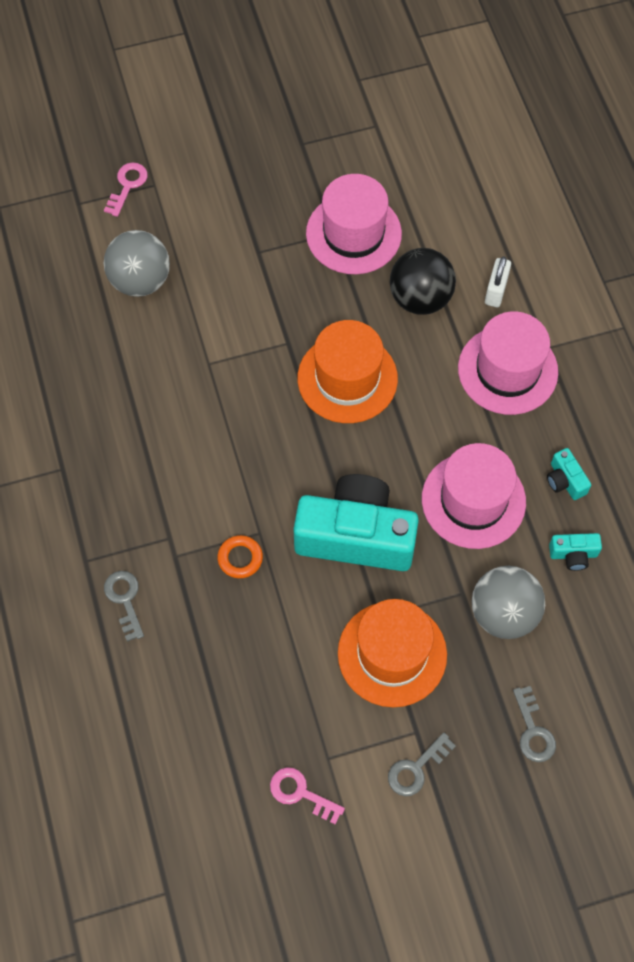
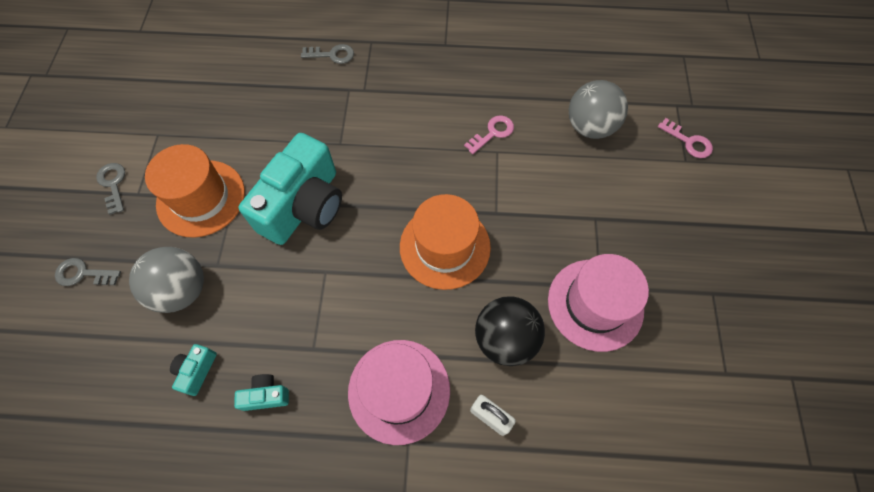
camera: 110 degrees right, 0 degrees up
(240, 558) = (326, 126): orange ring -> none
(301, 793) = (146, 112): pink key -> pink key (492, 133)
(473, 500) = (288, 306): pink hat -> none

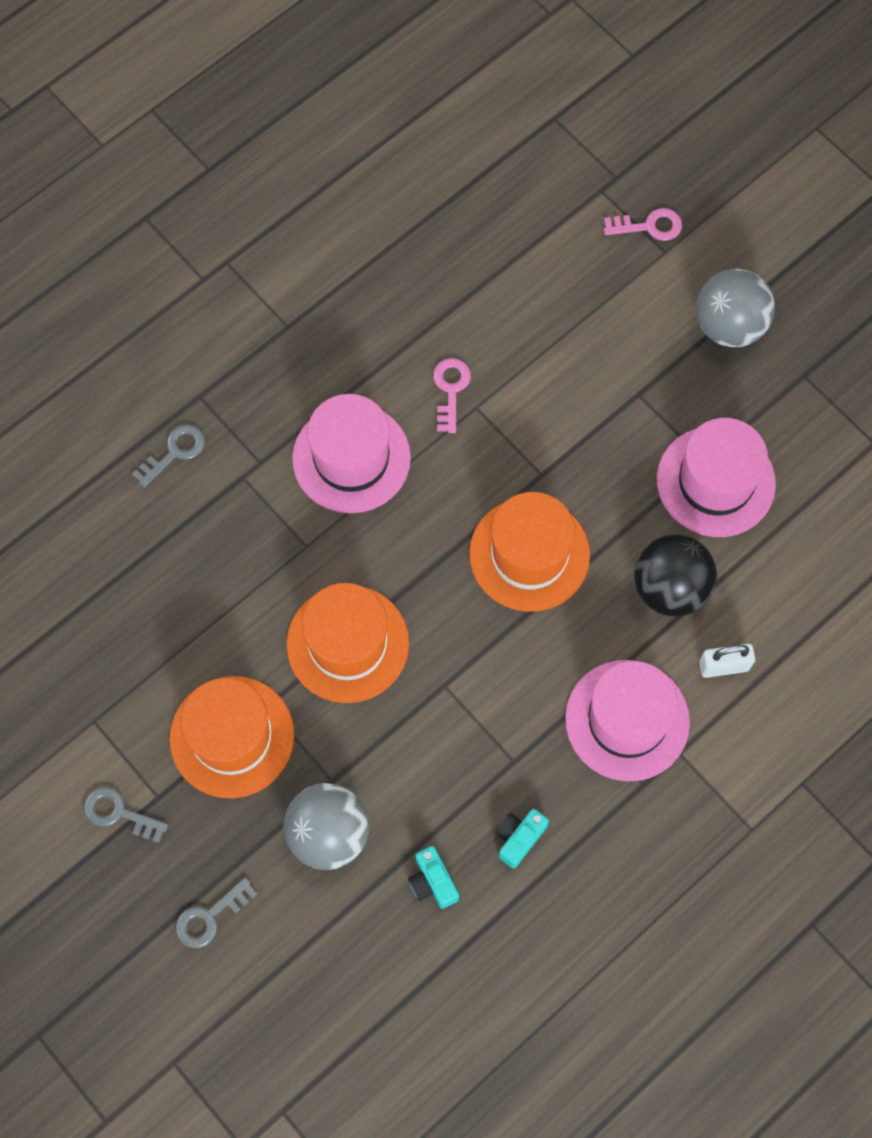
camera: 45 degrees left, 5 degrees up
(304, 205) = (347, 644): turquoise camera -> orange hat
(408, 123) = (351, 458): none -> pink hat
(590, 127) = (540, 294): grey ball -> grey ball (729, 325)

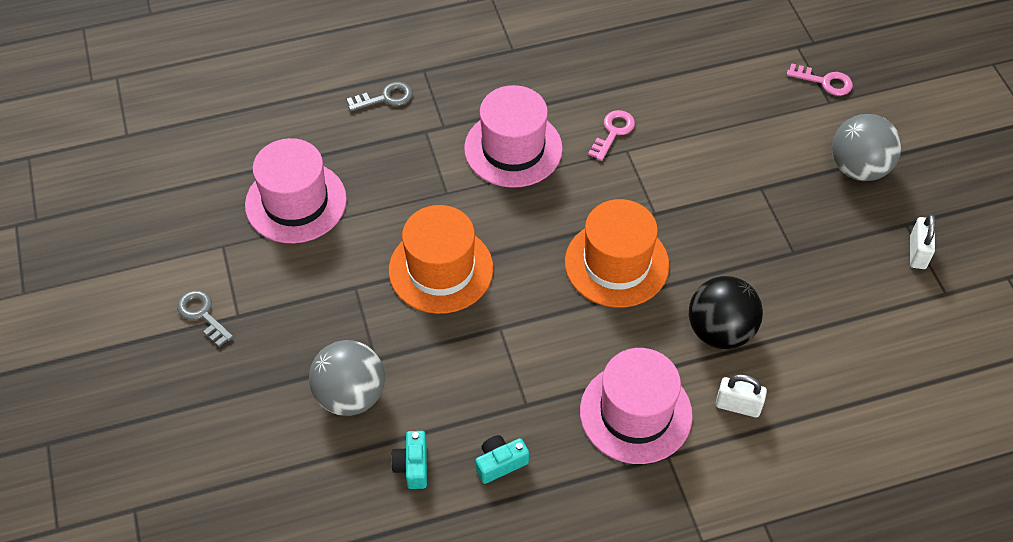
camera: 25 degrees right, 15 degrees down
(210, 917) = (226, 416): grey key -> none
(232, 737) = (317, 297): orange hat -> none
(715, 481) = (796, 270): pink hat -> pink hat (296, 202)
(828, 406) = (917, 252): none -> white padlock

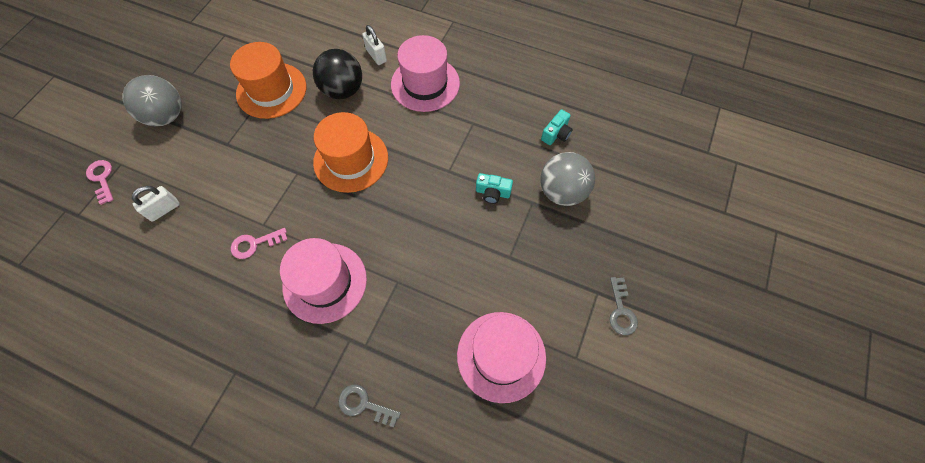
camera: 140 degrees left, 10 degrees up
(441, 269) = (449, 230): orange hat -> orange hat (271, 90)
(500, 463) = (511, 106): turquoise camera -> turquoise camera (492, 193)
(917, 252) = (207, 58): white padlock -> white padlock (164, 209)

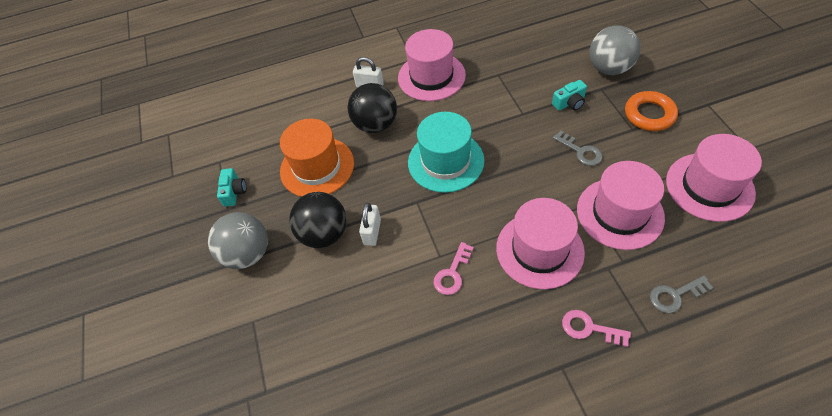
camera: 35 degrees left, 10 degrees down
(102, 179) = (251, 346): pink key -> pink key (589, 328)
(164, 209) = (342, 317): white padlock -> white padlock (372, 232)
(220, 143) = (324, 234): none -> black ball
(351, 160) = (445, 161): orange hat -> turquoise hat
(410, 310) = (619, 213): none -> pink hat
(539, 257) = (649, 114): none -> orange ring
(556, 134) = (559, 41): turquoise camera -> turquoise camera (234, 192)
(621, 310) = (733, 102): grey key -> grey key (580, 151)

